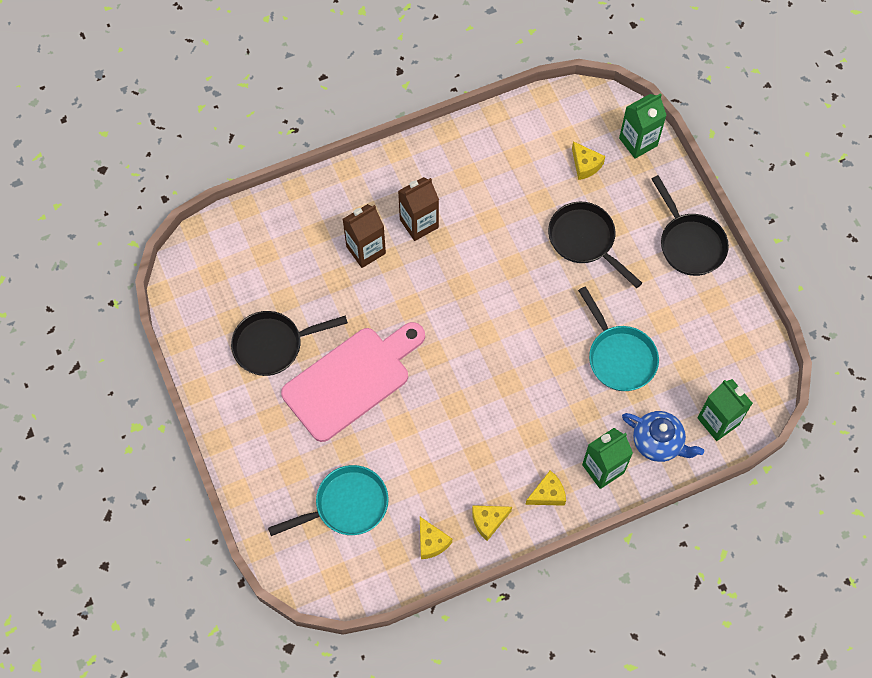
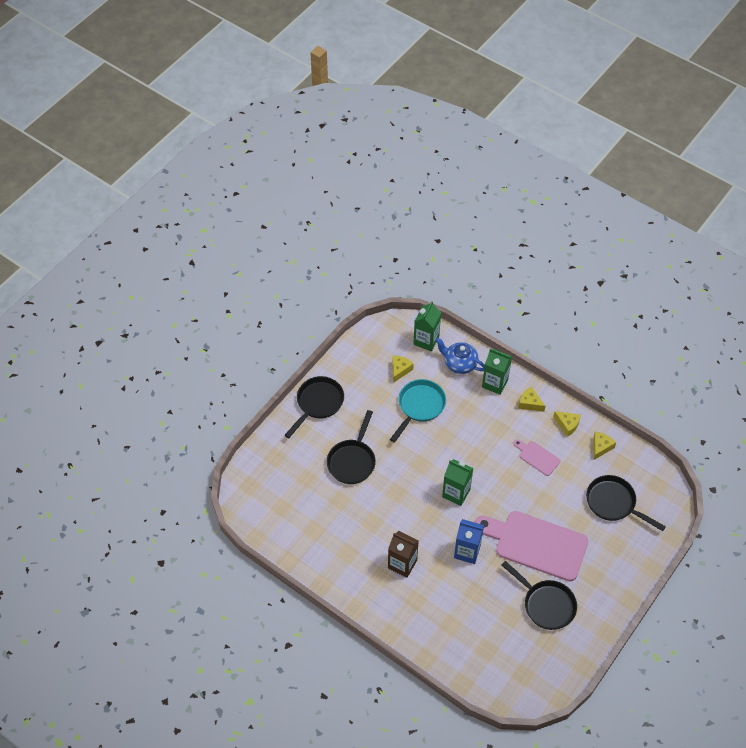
camera: 120 degrees left, 10 degrees down
(346, 505) = (613, 503): turquoise pan -> black pan
(366, 250) = (442, 586): brown carton -> none
(391, 299) = (467, 551): none -> blue carton
(464, 454) = (537, 457): none -> pink cutting board
(585, 165) = (296, 486): yellow cheese -> yellow cheese (400, 370)
(638, 142) = (260, 464): green carton -> green carton (456, 493)
(658, 442) = (459, 363): blue teapot -> blue teapot turned 60 degrees counterclockwise

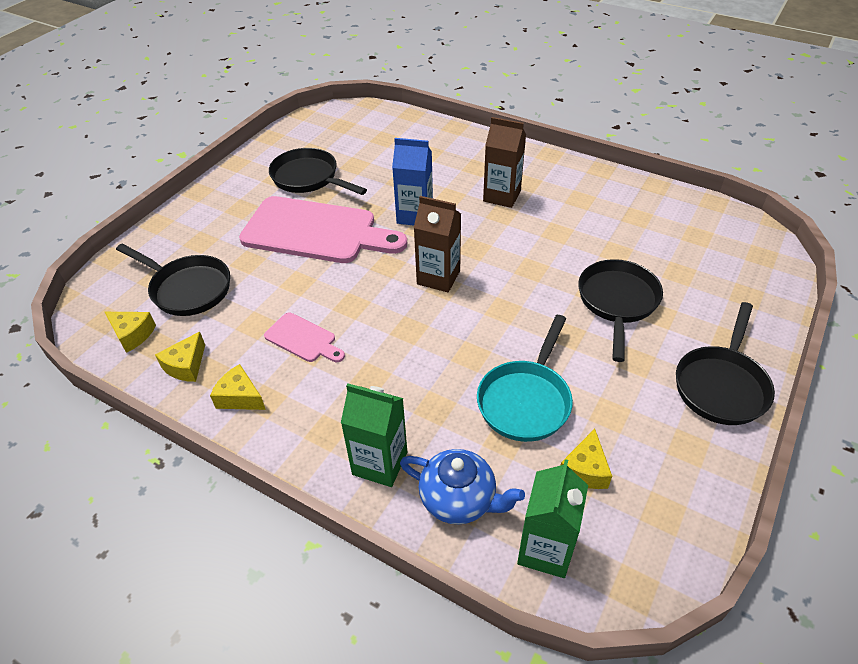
camera: 175 degrees right, 10 degrees down
(456, 493) = (438, 277): green carton -> brown carton
(530, 403) = (309, 429): yellow cheese -> yellow cheese (132, 335)

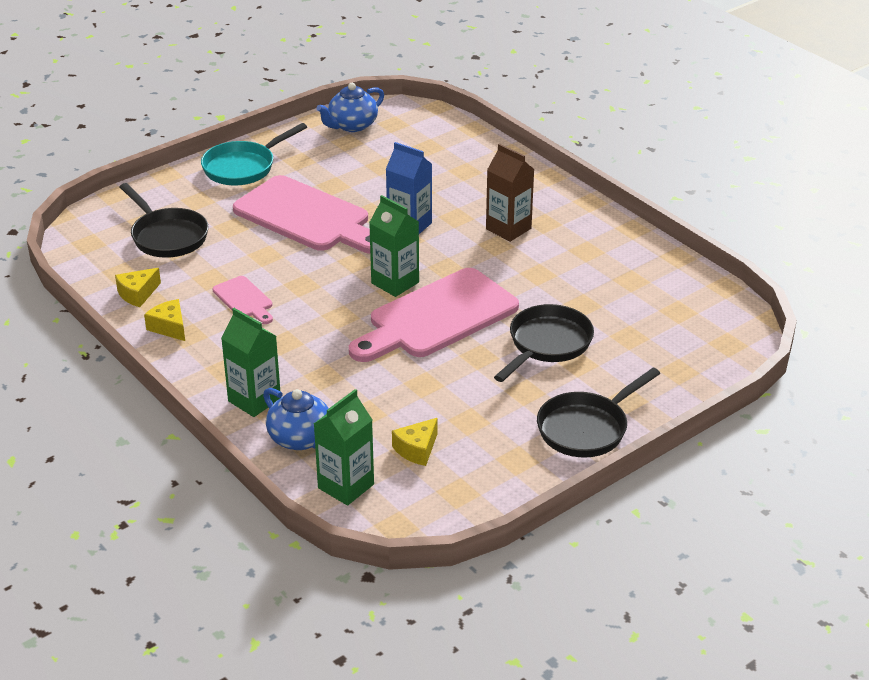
camera: 20 degrees right, 10 degrees down
(132, 335) = (105, 260): yellow cheese -> none
(307, 135) = (352, 125): none -> blue teapot
(308, 178) = (329, 167): black pan -> none
(438, 277) = (395, 283): brown carton -> green carton
(500, 303) = (437, 317): none -> pink cutting board
(526, 400) = (404, 392): turquoise pan -> turquoise pan (243, 167)

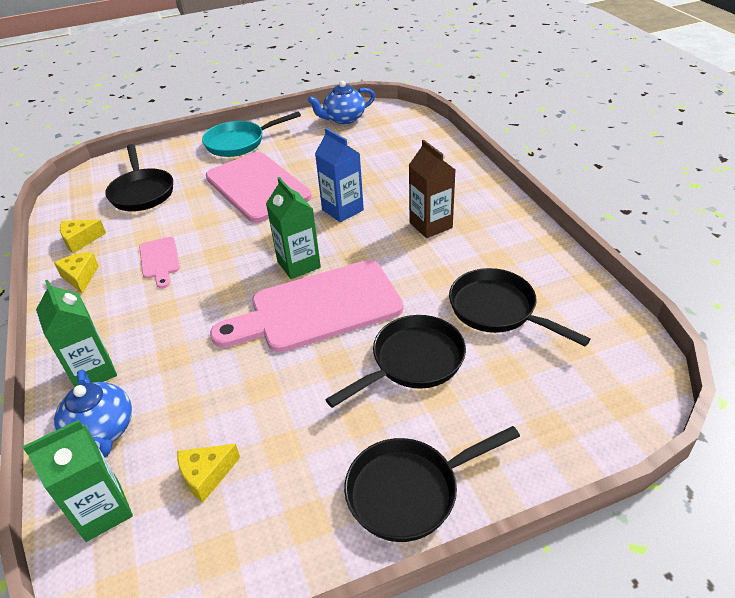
camera: 20 degrees right, 5 degrees up
(603, 293) = (497, 310): none -> black pan

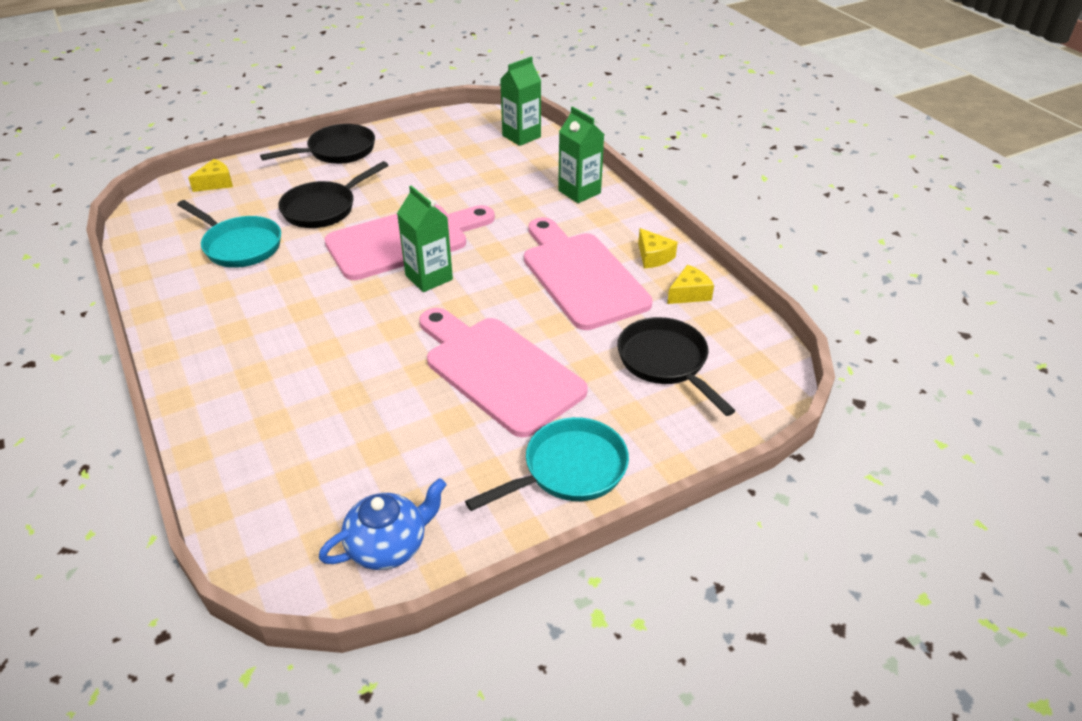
camera: 170 degrees right, 0 degrees up
(102, 431) = (547, 164): blue teapot -> none
(160, 260) = (581, 276): pink cutting board -> pink cutting board, size x2.18
(206, 475) = (465, 151): yellow cheese -> yellow cheese (216, 183)
(342, 210) = (384, 344): blue carton -> none
(430, 225) = (278, 327): brown carton -> none
(497, 310) = (239, 246): black pan -> turquoise pan

